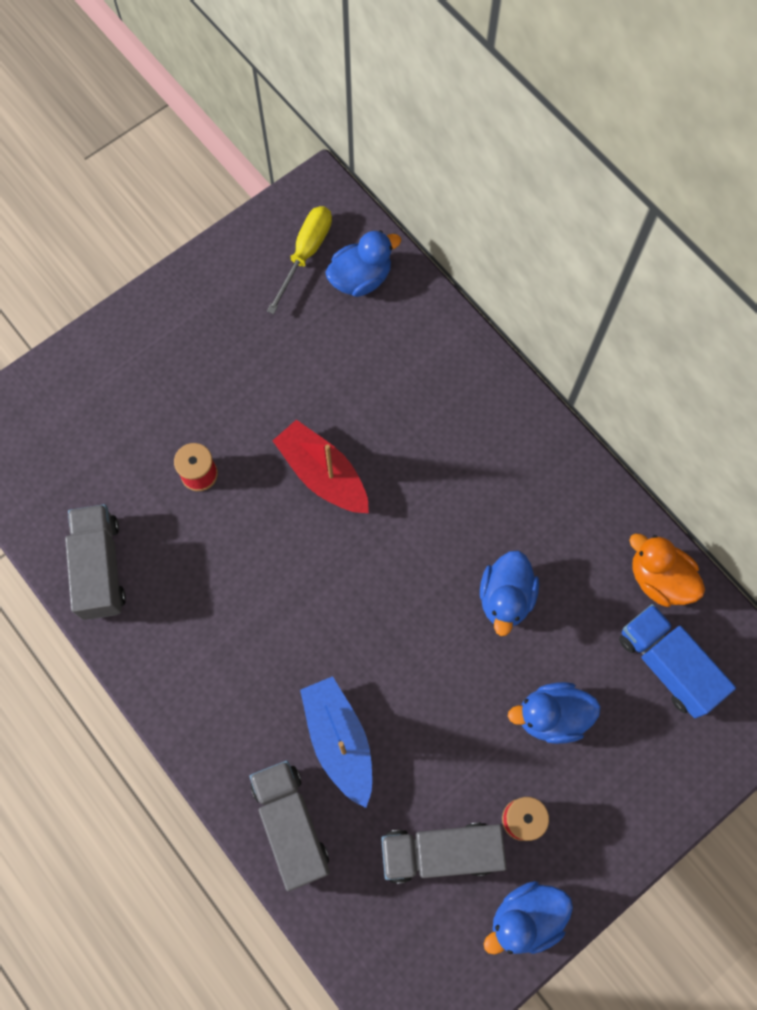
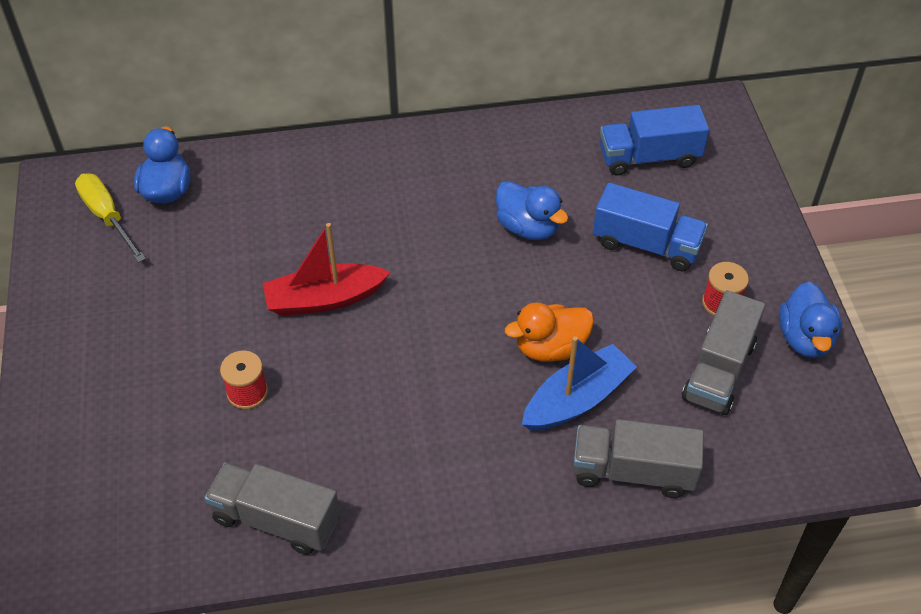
camera: 60 degrees left, 20 degrees down
(339, 740) = (577, 399): blue boat -> blue boat turned 135 degrees clockwise
(551, 716) = (646, 244): blue duck -> blue truck
(659, 579) = (577, 130): orange duck -> orange duck (550, 348)

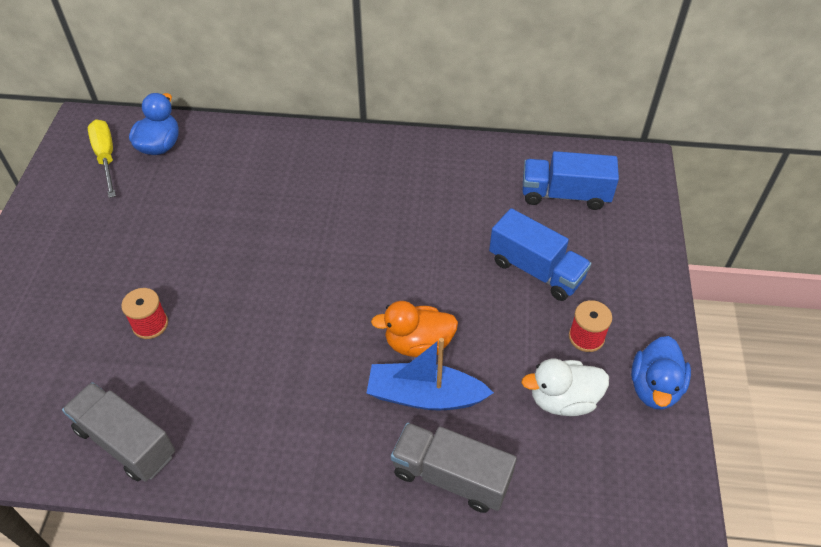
camera: 15 degrees right, 0 degrees up
(324, 299) = (245, 259): red boat -> none
(528, 227) = (437, 234): blue duck -> none
(577, 399) = (424, 396): blue boat -> blue boat turned 150 degrees counterclockwise
(718, 371) = (563, 400): grey truck -> white duck

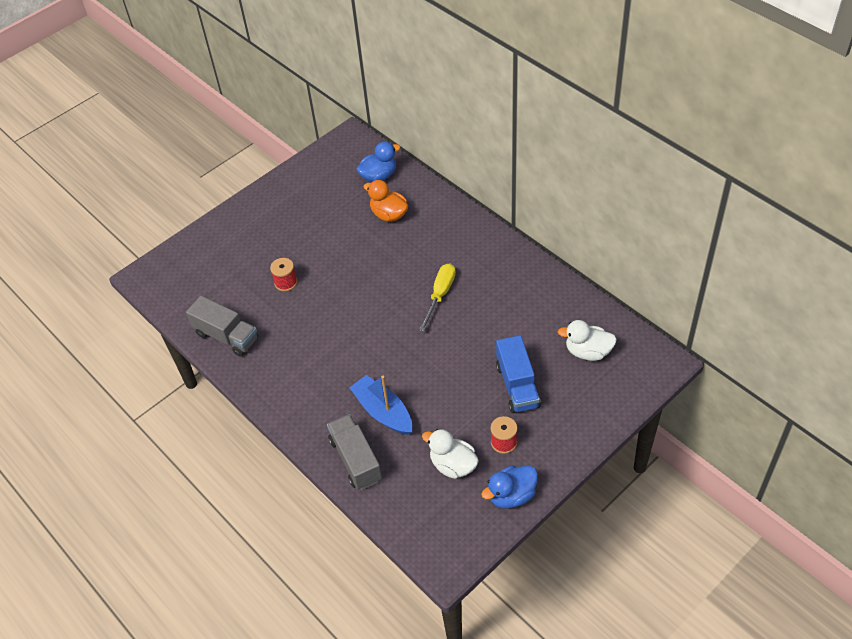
camera: 45 degrees right, 0 degrees up
(106, 157) = (344, 167): yellow screwdriver -> yellow screwdriver (440, 295)
(126, 442) = (226, 336): grey truck -> grey truck turned 135 degrees clockwise
(418, 344) = (407, 382): orange duck -> orange duck (389, 214)
(565, 195) = (588, 352): blue truck -> white duck

